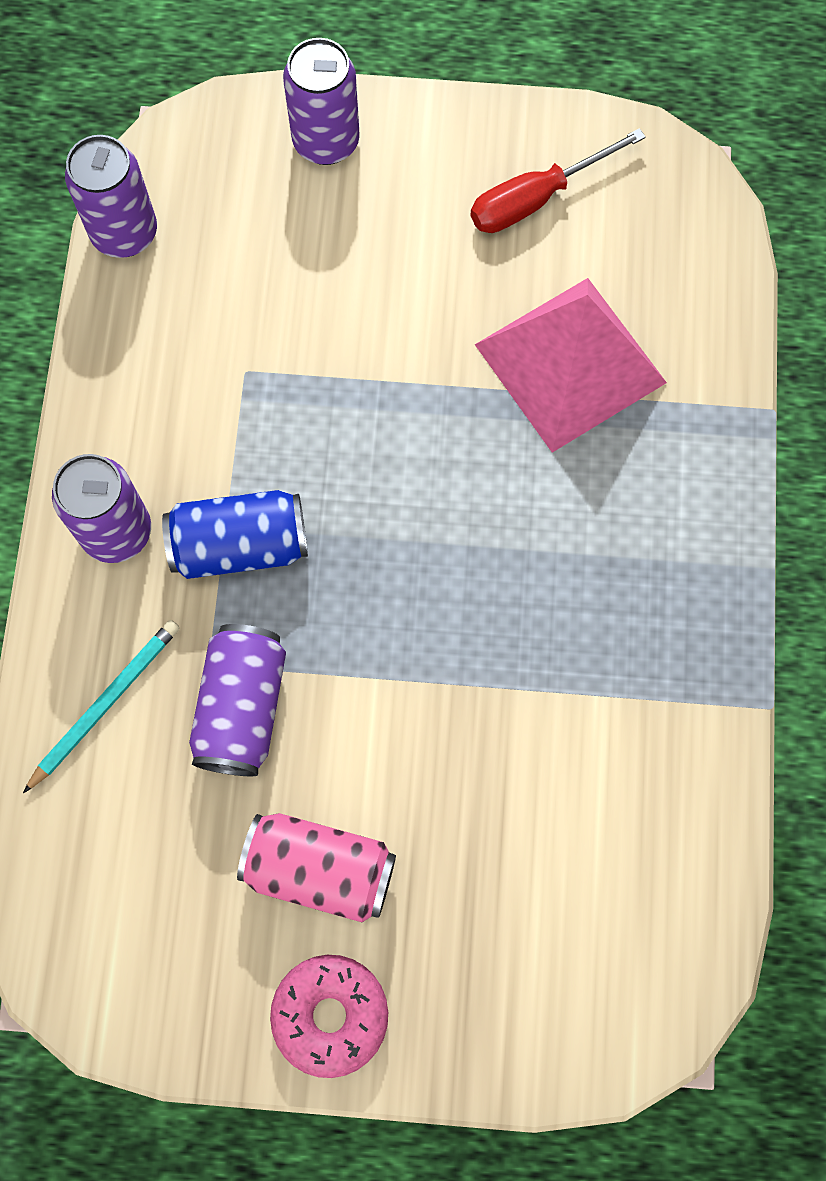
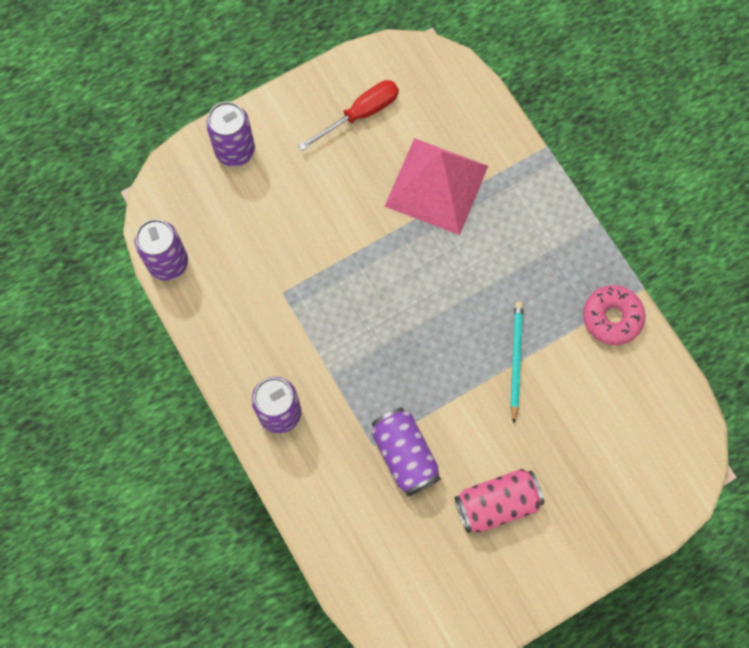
camera: 35 degrees left, 0 degrees up
(105, 703) = (338, 498): turquoise pencil -> turquoise pencil (515, 360)
(240, 545) = (345, 379): blue can -> none
(330, 1015) = (550, 565): pink donut -> pink donut (612, 317)
(536, 199) = (360, 114): red screwdriver -> red screwdriver turned 150 degrees counterclockwise

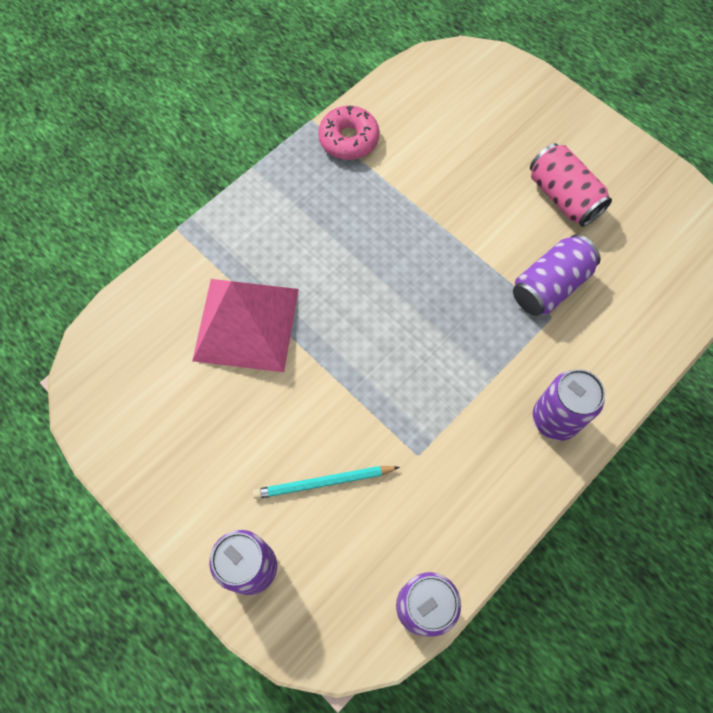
camera: 105 degrees left, 5 degrees down
(360, 114) = (172, 427): red screwdriver -> none
(515, 360) = (418, 210): turquoise pencil -> turquoise pencil (323, 482)

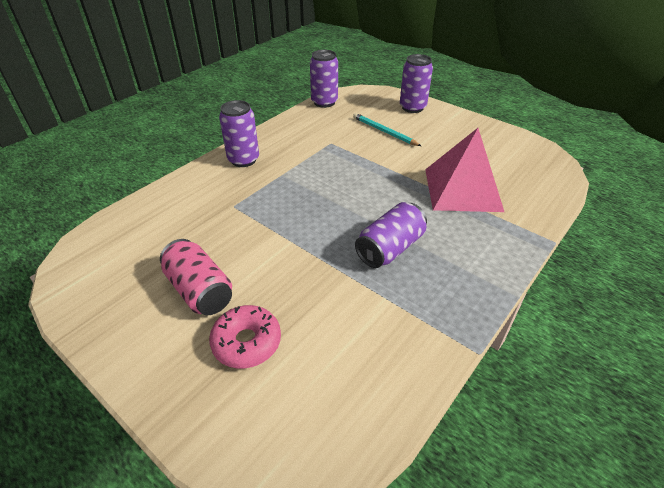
camera: 175 degrees right, 25 degrees down
(323, 482) = (384, 131): turquoise pencil -> turquoise pencil turned 120 degrees counterclockwise
(349, 139) = (428, 333): pink donut -> pink donut (247, 342)
(550, 285) = (230, 223): purple can -> purple can (390, 248)

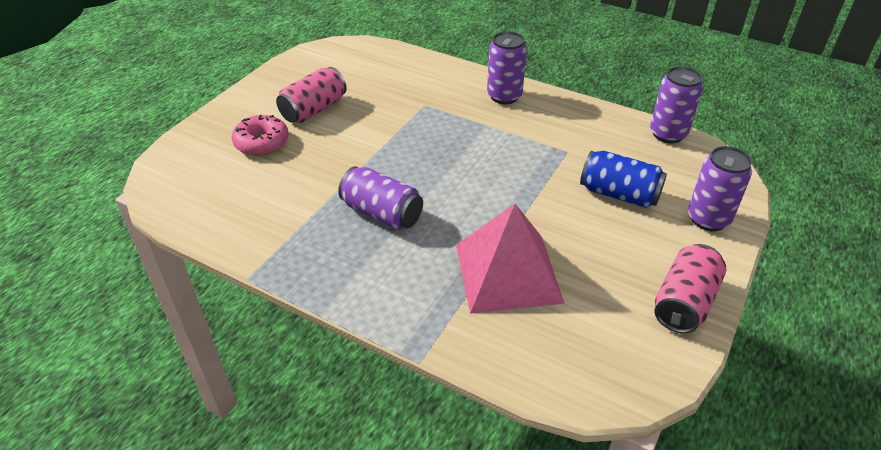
camera: 80 degrees right, 0 degrees up
(384, 131) = (619, 194): turquoise pencil -> blue can
(484, 130) = (684, 303): none -> pink can

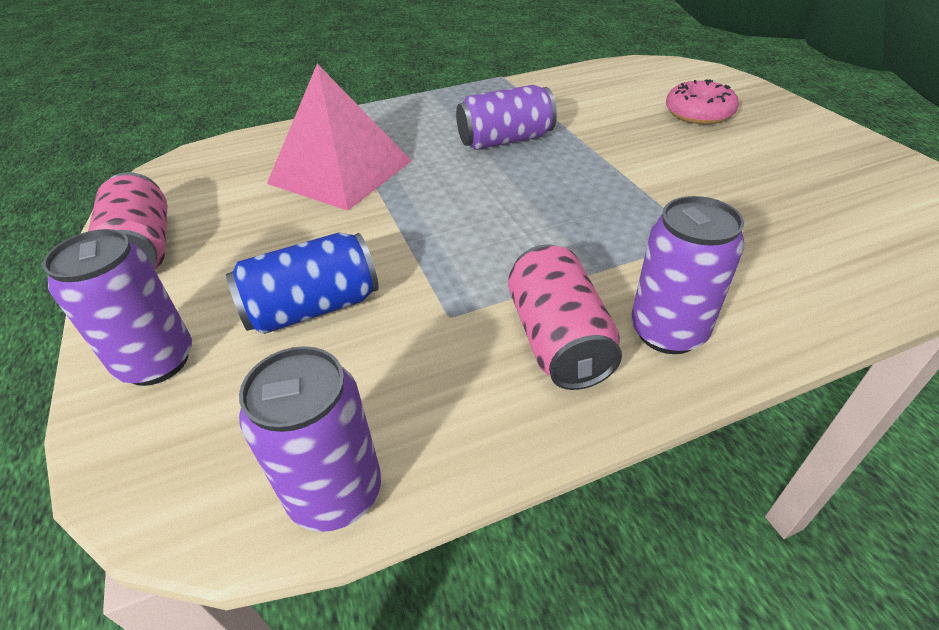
camera: 130 degrees right, 0 degrees up
(314, 110) = (751, 154): pink can -> pink can (558, 339)

